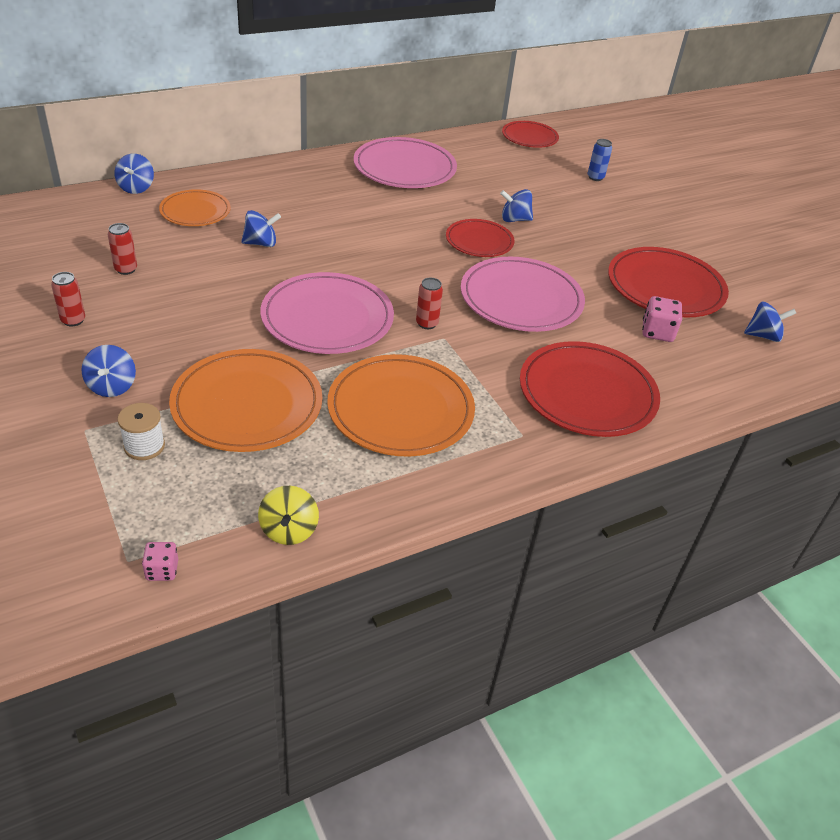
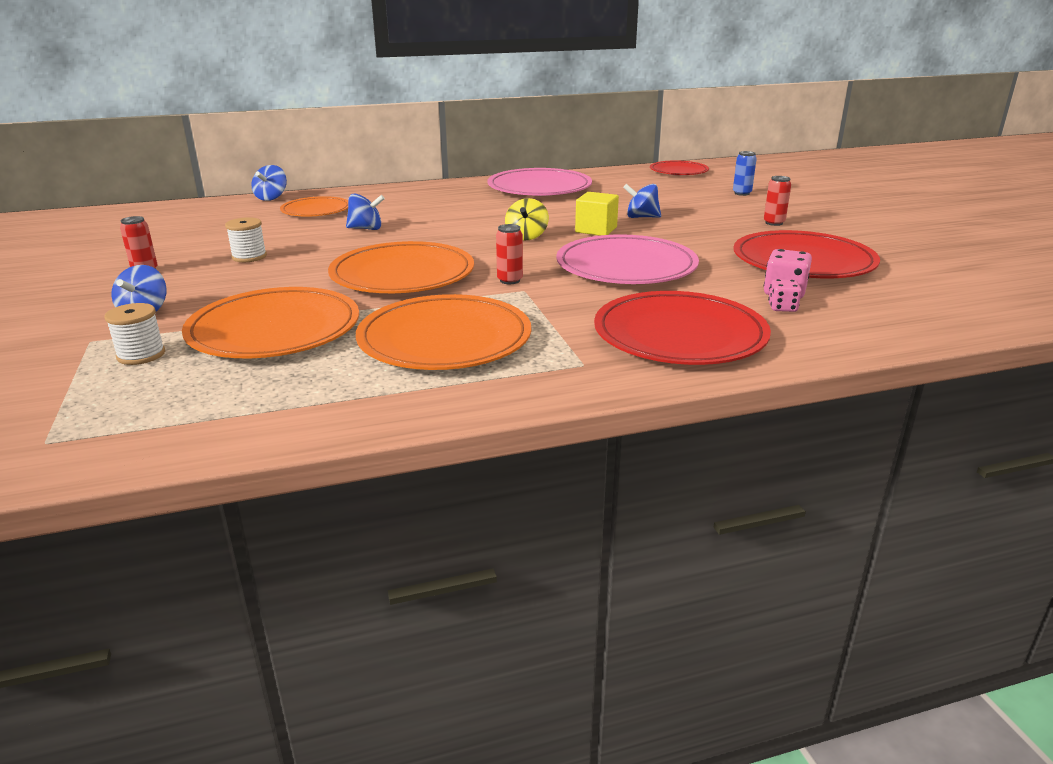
camera: 15 degrees right, 15 degrees down
(126, 269) = (222, 242): red can -> red can (774, 223)
(162, 570) = (76, 453): pink dice -> pink dice (782, 308)
(166, 294) = (249, 257): none -> white spool
(289, 530) = (250, 428): yellow spinning top -> yellow spinning top (526, 236)
(327, 318) = (402, 274): pink plate -> orange plate
(479, 241) = (596, 230): red plate -> yellow cube
(763, 336) = (923, 298): blue spinning top -> none

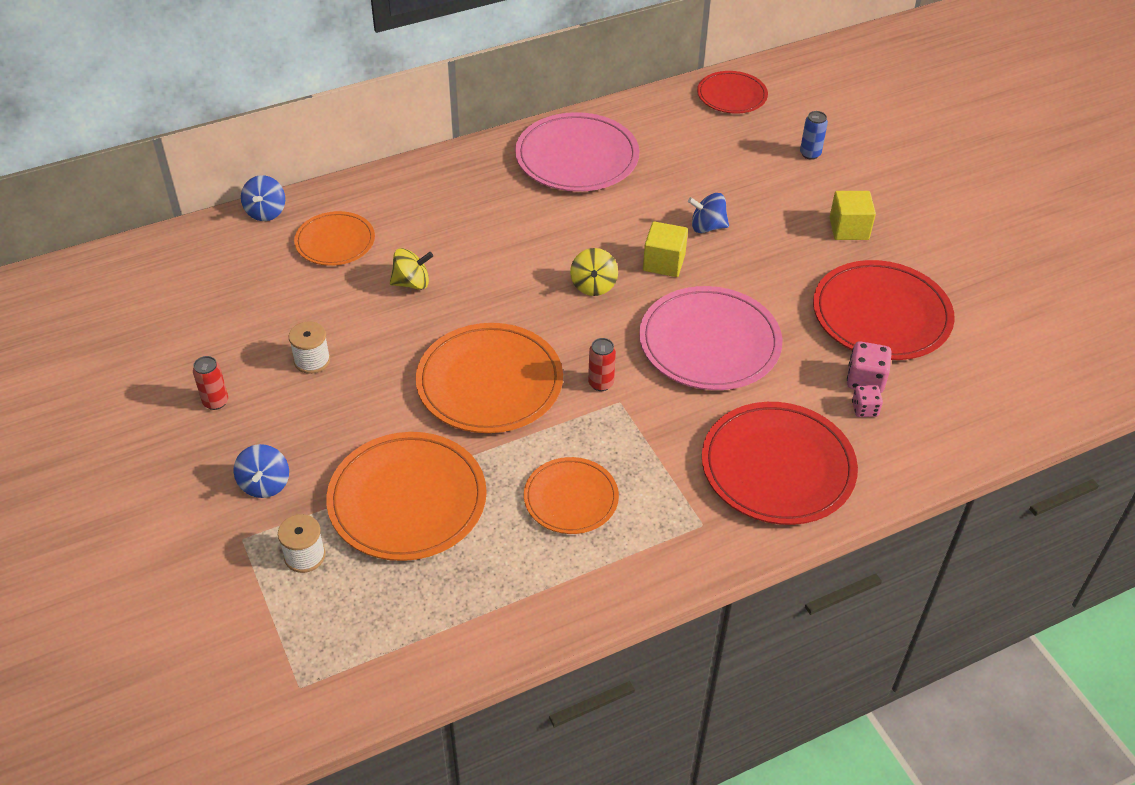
camera: 10 degrees left, 20 degrees up
(366, 229) = (412, 283): blue spinning top -> yellow spinning top
(444, 339) = (571, 498): orange plate -> orange plate, size x0.60
(774, 223) = (849, 229): red can -> yellow cube

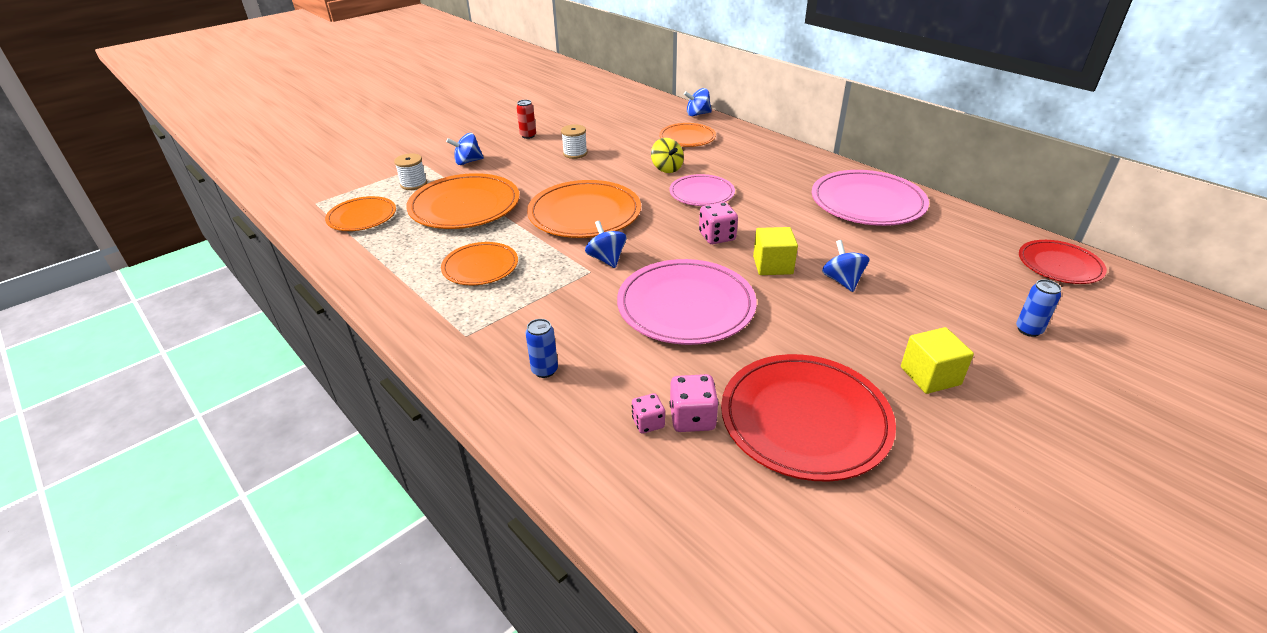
camera: 75 degrees right, 10 degrees down
(379, 623) = (362, 217): none -> orange plate
(492, 270) = (701, 193): none -> pink plate
(593, 285) = (717, 237): yellow spinning top -> pink dice
(601, 383) = (606, 259): red can -> blue spinning top
(777, 467) = (544, 370): red plate -> blue can

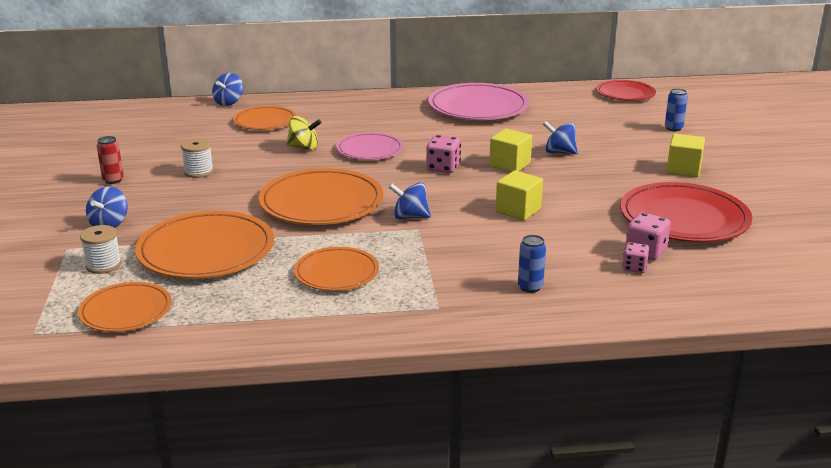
camera: 55 degrees left, 10 degrees down
(686, 306) = (518, 210): pink plate -> yellow cube

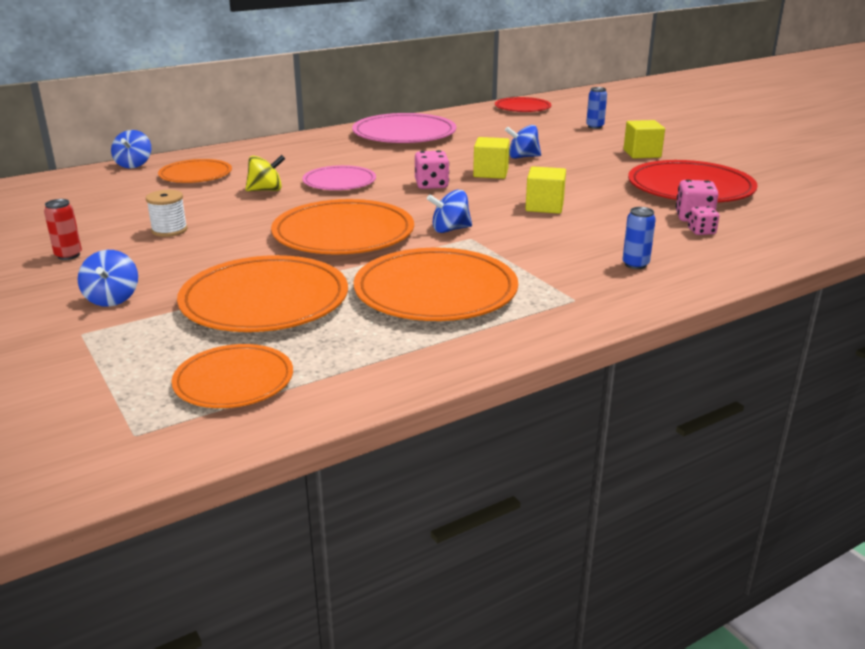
camera: 25 degrees left, 0 degrees up
(103, 265) = (150, 340): white spool -> none
(336, 273) = (435, 291): orange plate -> orange plate, size x1.66

